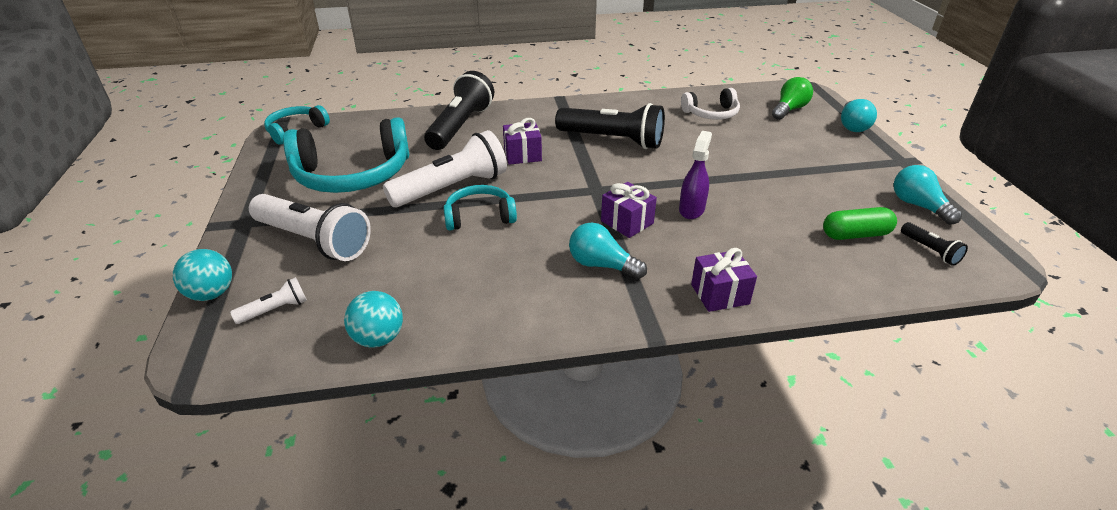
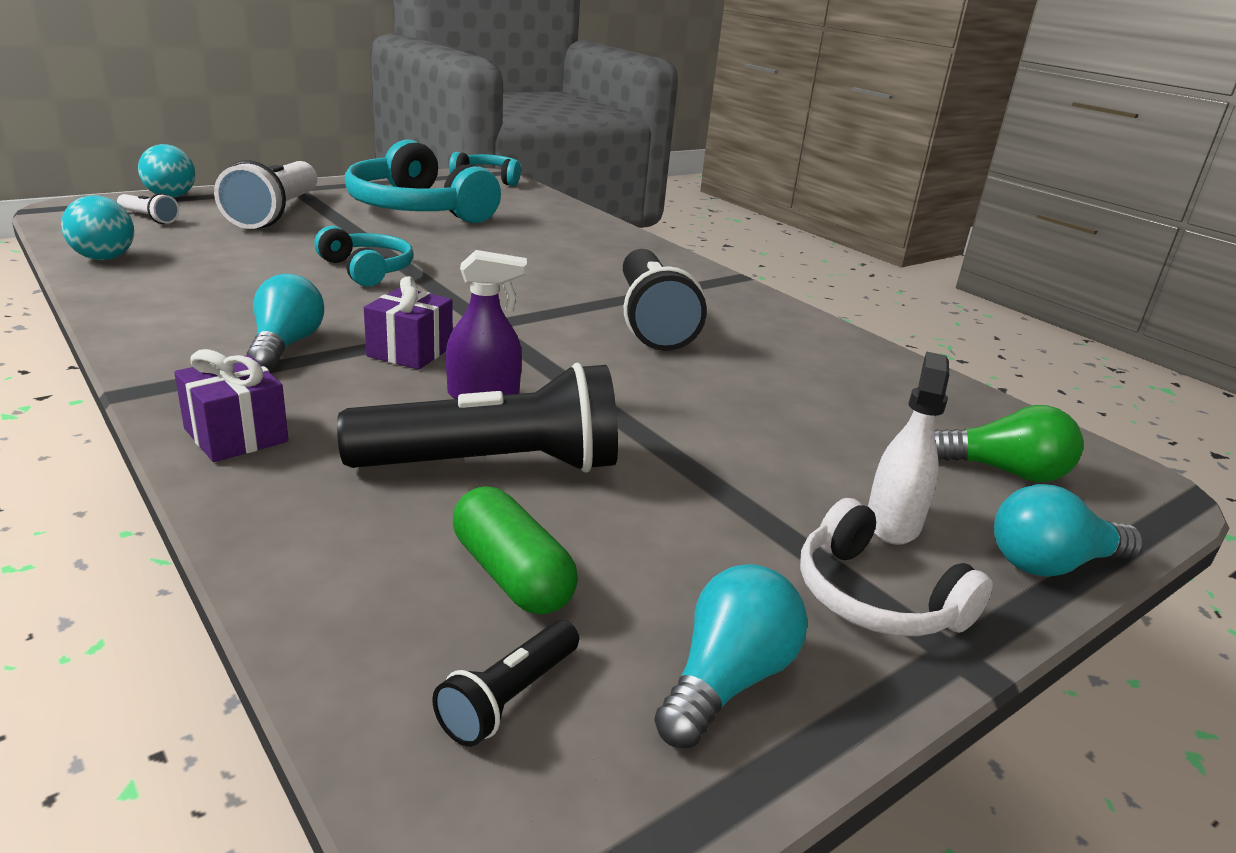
camera: 60 degrees right, 10 degrees down
(452, 188) = (424, 250): white flashlight -> none
(460, 126) = (582, 236): black flashlight -> black flashlight (493, 465)
(522, 155) = (542, 273): purple gift -> none
(711, 114) = (856, 390): white headphones -> white headphones (875, 598)
(824, 144) = (892, 523): none -> white spray bottle

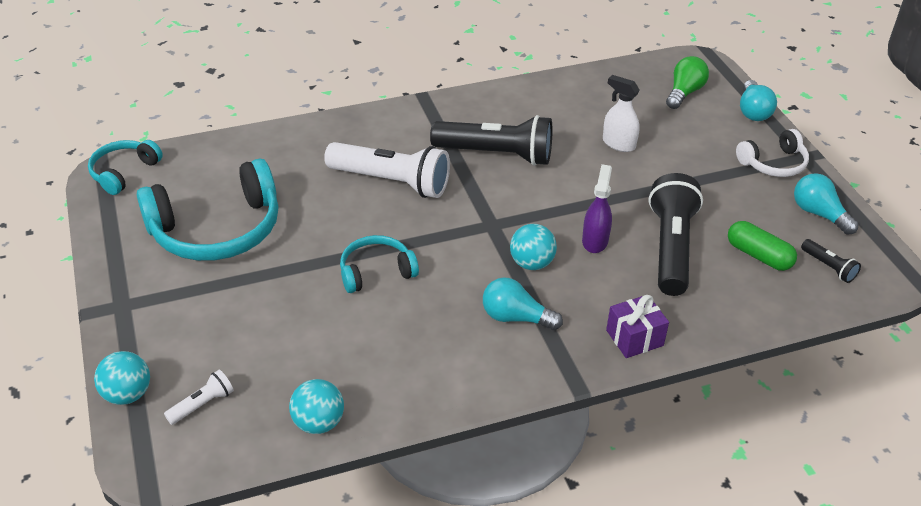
camera: 70 degrees left, 15 degrees up
(275, 213) = (208, 320): white flashlight -> white flashlight (391, 182)
(410, 351) = (531, 263): purple gift -> turquoise ball
(511, 575) = (758, 255): green capsule -> green capsule turned 60 degrees clockwise
(892, 523) = (724, 140): white spray bottle -> white spray bottle (618, 144)

